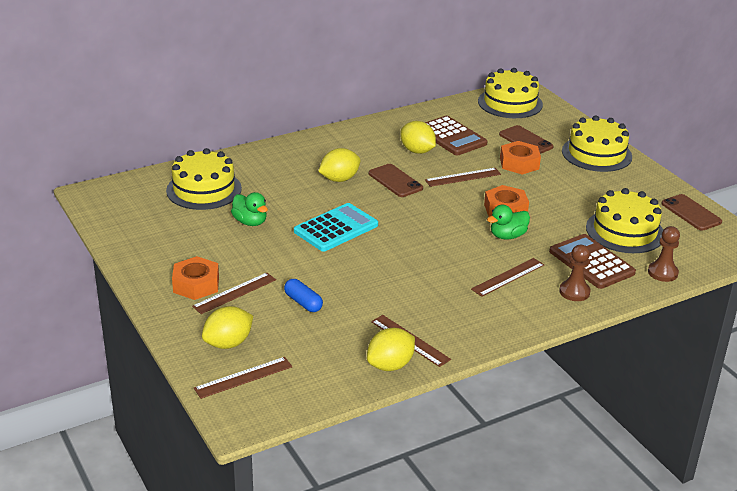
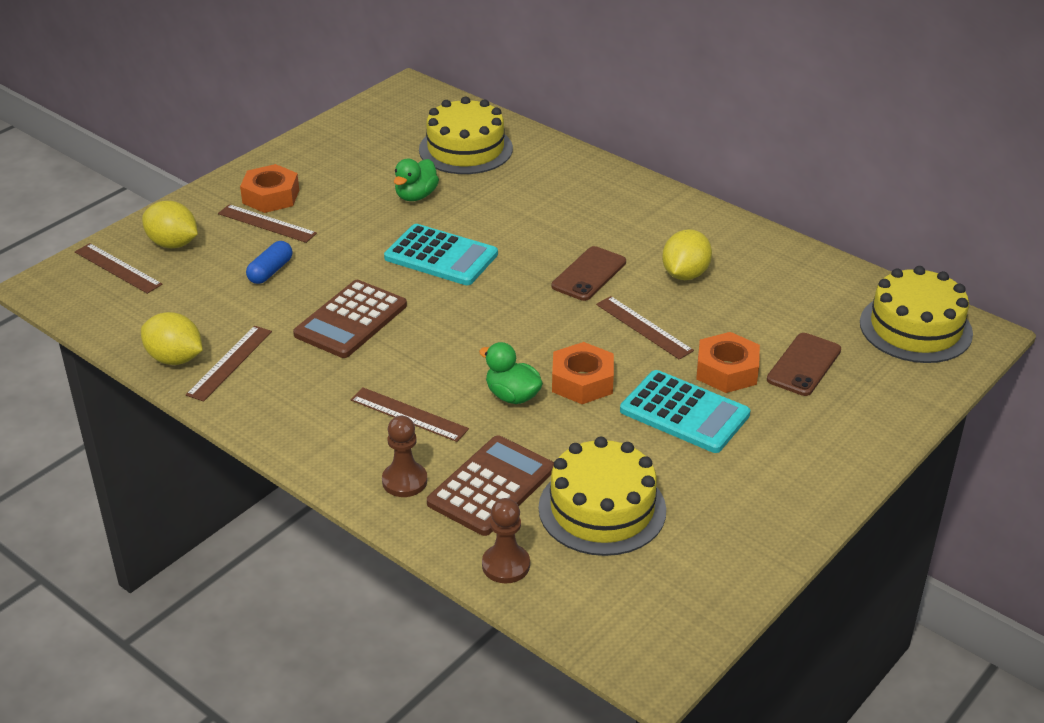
camera: 70 degrees right, 5 degrees up
(339, 179) = (560, 231): yellow lemon -> none
(451, 137) = (753, 294): brown calculator -> brown calculator (351, 320)
(551, 185) = (684, 413): none -> turquoise calculator
(596, 154) = (826, 444): yellow cake -> none
(691, 213) = (713, 578): brown phone -> none

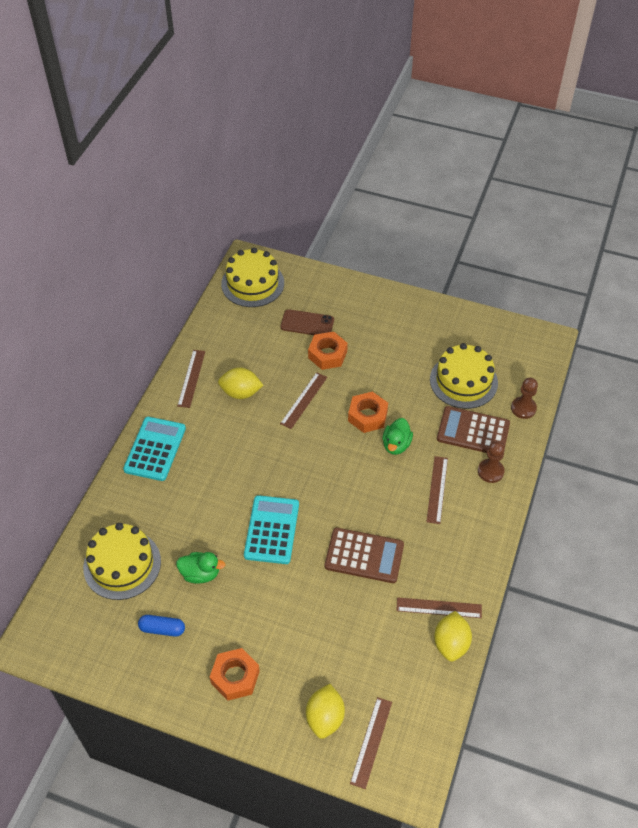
camera: 110 degrees left, 15 degrees up
(267, 223) = (273, 662): brown ruler -> brown ruler (191, 378)
(270, 271) = (331, 630): blue capsule -> blue capsule (162, 629)
(589, 274) = (260, 441): brown phone -> none
(684, 413) = (372, 365): turquoise calculator -> turquoise calculator (155, 449)

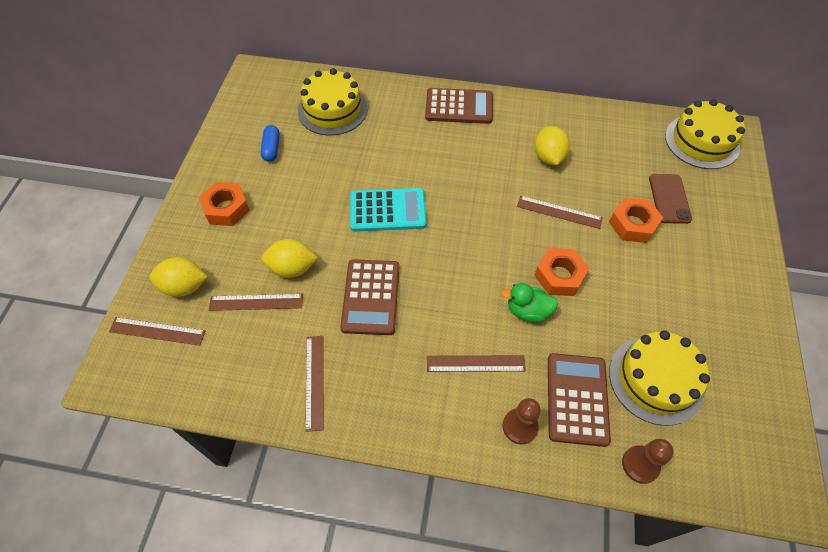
camera: 80 degrees right, 5 degrees up
(155, 449) = (459, 107): turquoise calculator -> brown calculator
(191, 378) = (551, 116): brown ruler -> brown ruler (256, 302)
(200, 574) = (330, 164): green duck -> none
(451, 643) = (270, 399): yellow lemon -> yellow lemon (292, 268)

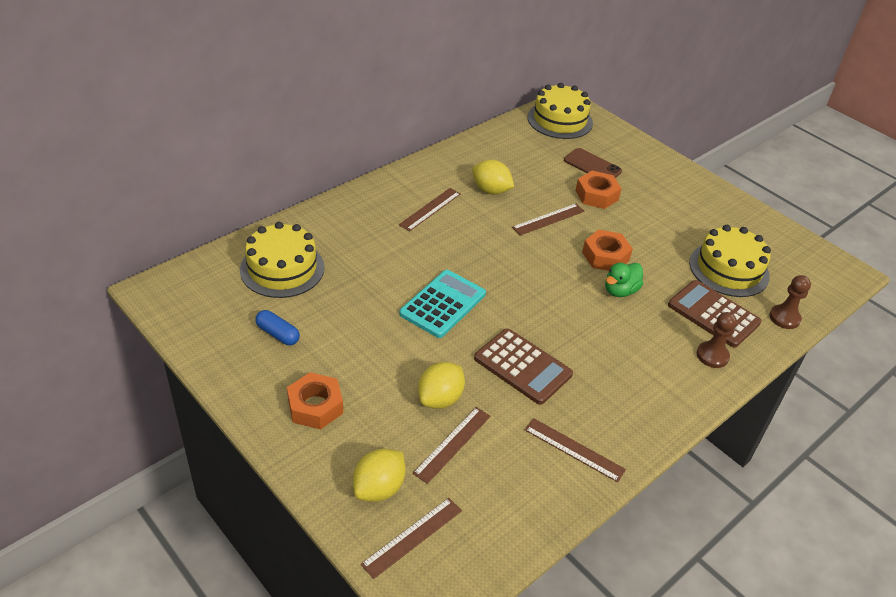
camera: 55 degrees left, 15 degrees down
(459, 107) = (380, 199): brown calculator -> none
(475, 363) = (641, 345): brown ruler -> brown ruler (430, 209)

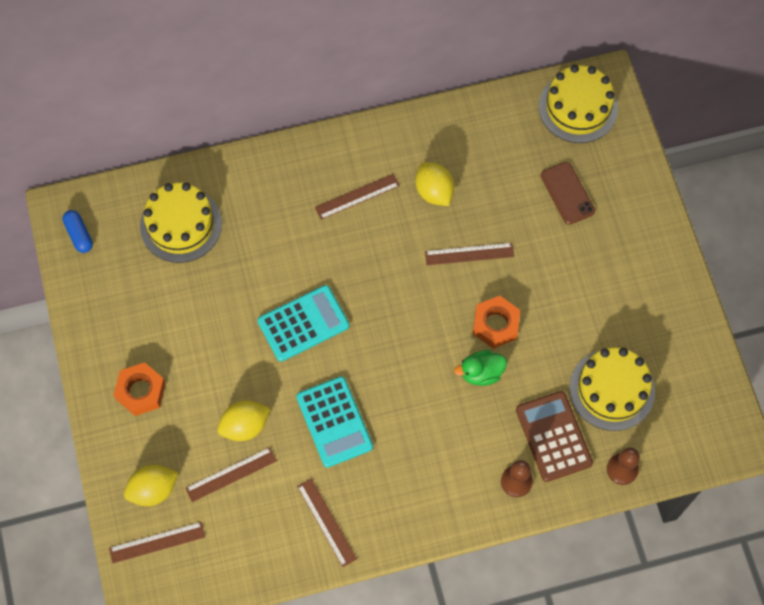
camera: 30 degrees right, 25 degrees up
(278, 334) = (144, 302): blue capsule -> blue capsule (79, 235)
(522, 366) = (334, 422): brown calculator -> turquoise calculator
(596, 195) = (543, 238): orange nut -> none

